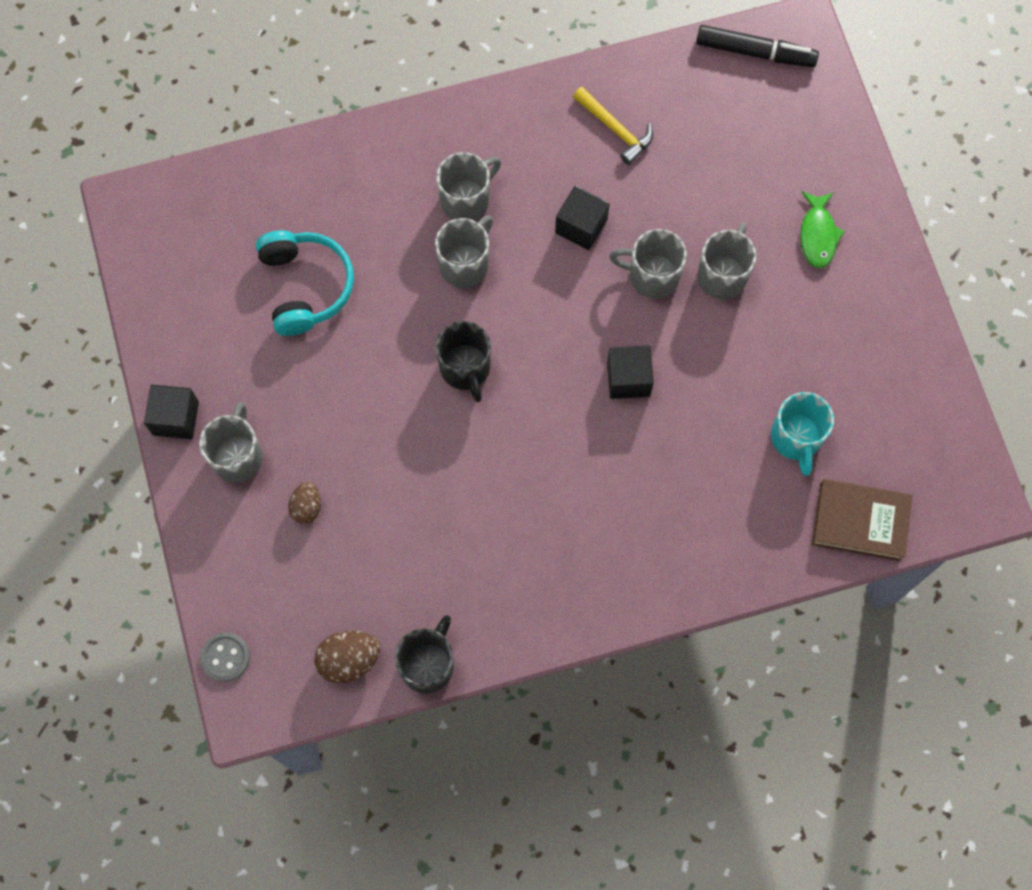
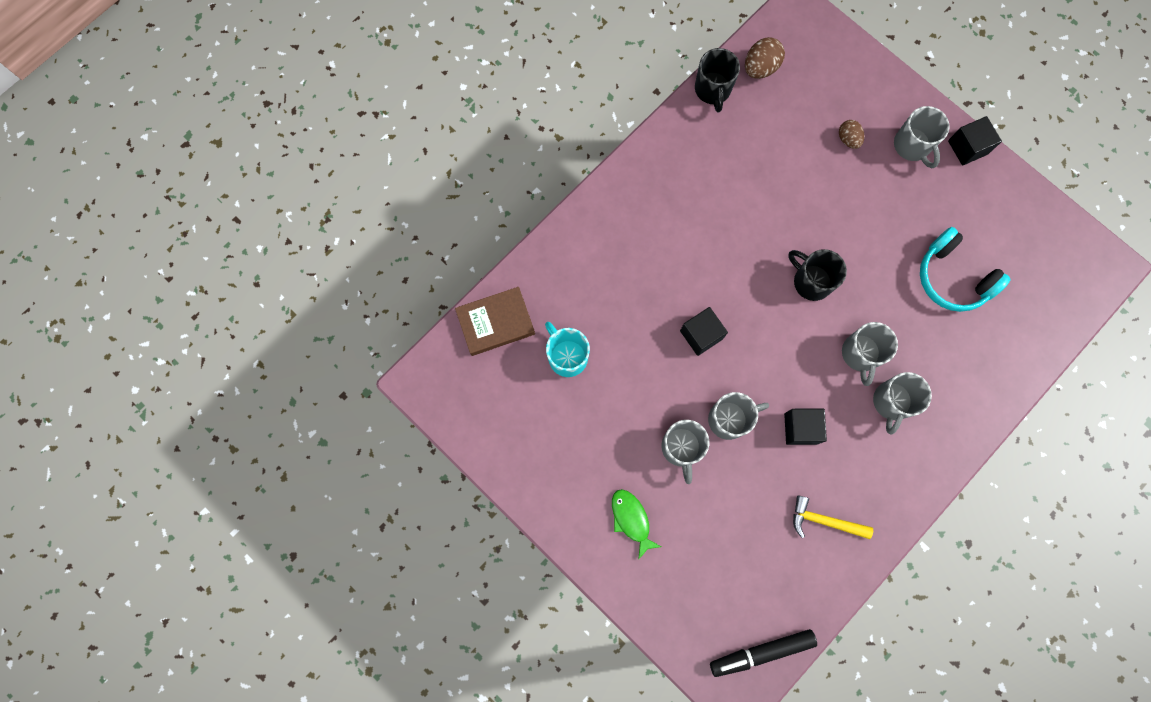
camera: 150 degrees right, 5 degrees up
(225, 657) = (832, 31): grey button -> none

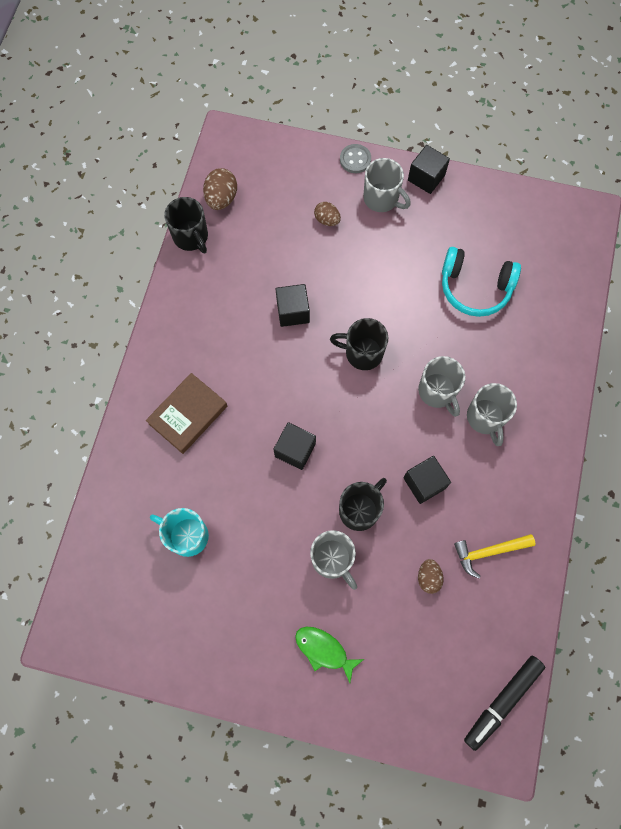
camera: 30 degrees left, 5 degrees down
(496, 323) = (105, 542): brown book -> brown book (188, 415)
(729, 419) = (360, 510): grey mug -> black mug
(757, 511) = (428, 577): none -> brown egg
(768, 209) = (293, 311): none -> black cube
(908, 94) = (355, 159): none -> grey button

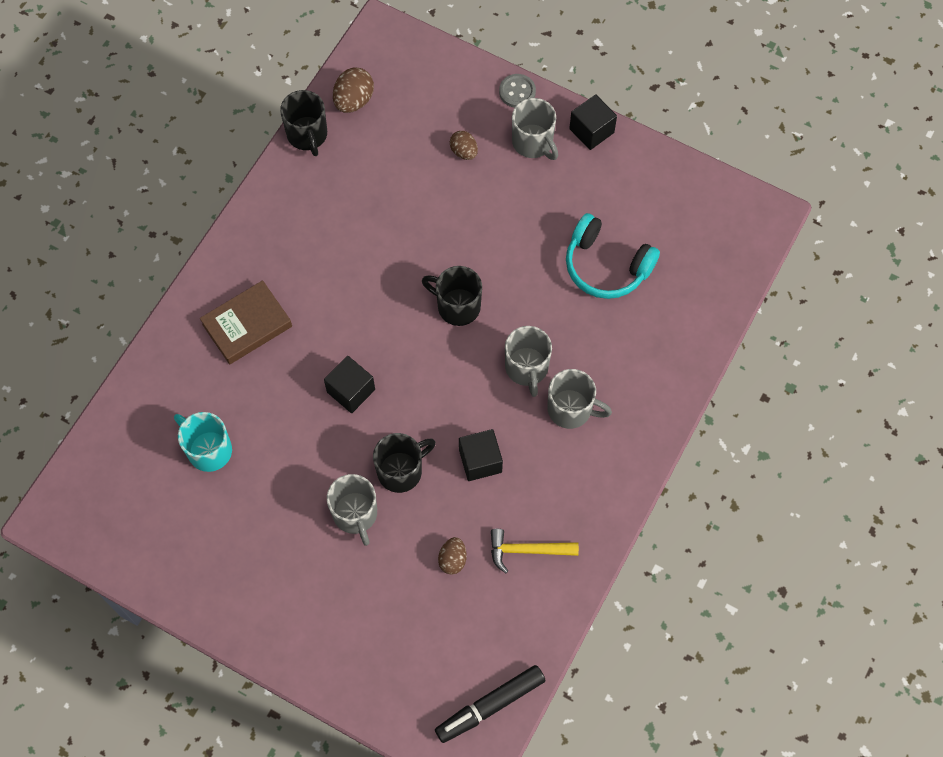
camera: 15 degrees right, 5 degrees down
(293, 311) = (394, 243): black cube -> none
(324, 650) = (317, 604): green fish -> none
(485, 418) = (571, 409): grey mug -> grey mug turned 75 degrees counterclockwise

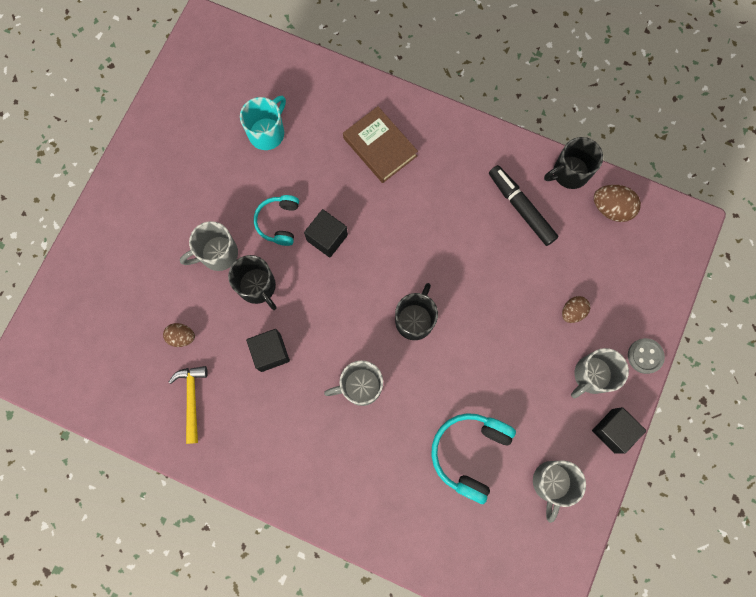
camera: 85 degrees right, 10 degrees up
(325, 443) = (279, 222): none -> turquoise headphones
(490, 706) = (59, 378): black marker -> black marker (521, 208)
(571, 409) = (323, 429): grey mug -> grey mug (551, 483)

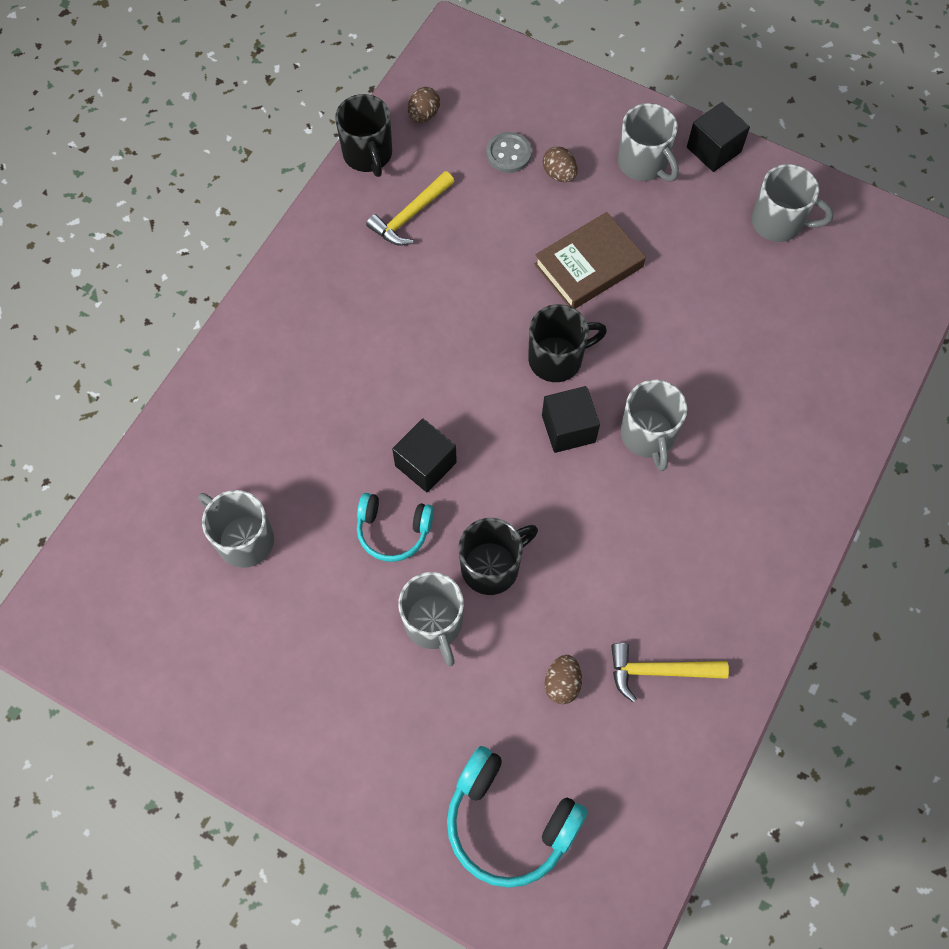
camera: 85 degrees left, 10 degrees down
(267, 132) = (244, 539): turquoise mug -> grey mug
(270, 352) = (593, 553): black cube -> black cube (568, 428)
(380, 147) = (294, 382): brown book -> brown book (589, 266)
(415, 320) = (557, 359): black mug -> black mug turned 135 degrees clockwise
(469, 453) = (741, 310): turquoise headphones -> turquoise headphones (509, 822)
(521, 208) = (410, 216): black marker -> yellow hammer
(611, 208) = (424, 115): brown egg -> brown egg, size x0.66
(645, 356) = (621, 105): grey button -> grey button (508, 154)

